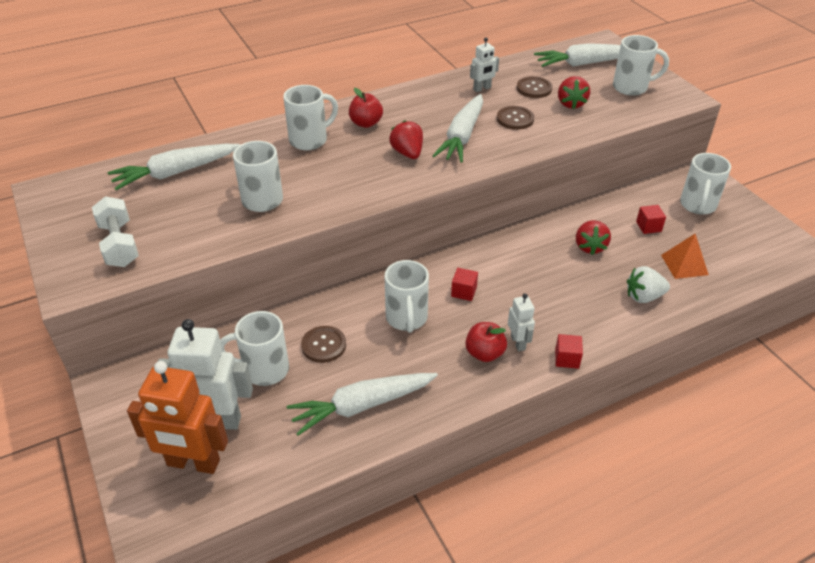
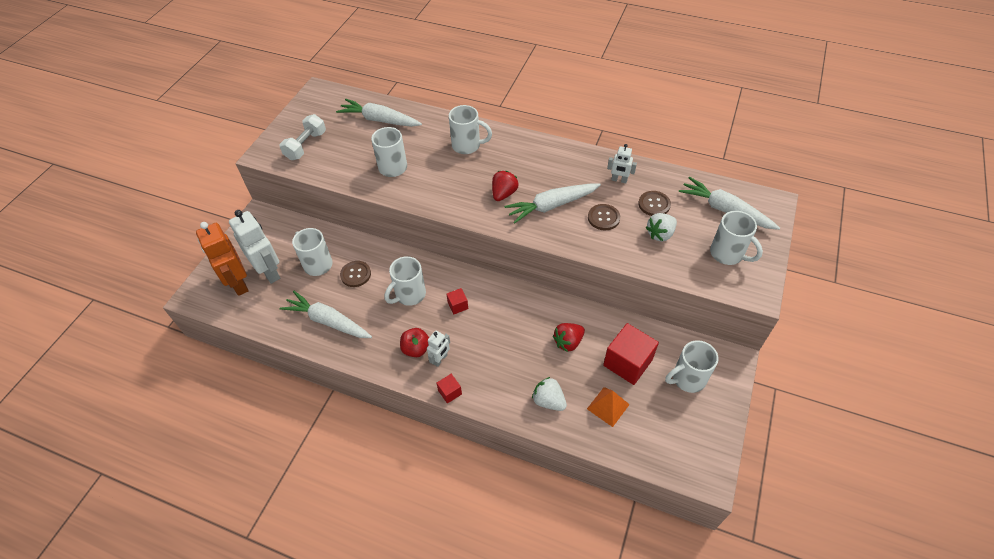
camera: 50 degrees right, 10 degrees up
(366, 123) = (512, 156): red apple -> none
(571, 104) = (660, 234): red strawberry -> white strawberry
(648, 226) = (627, 362): red cube -> red cube, size x2.09

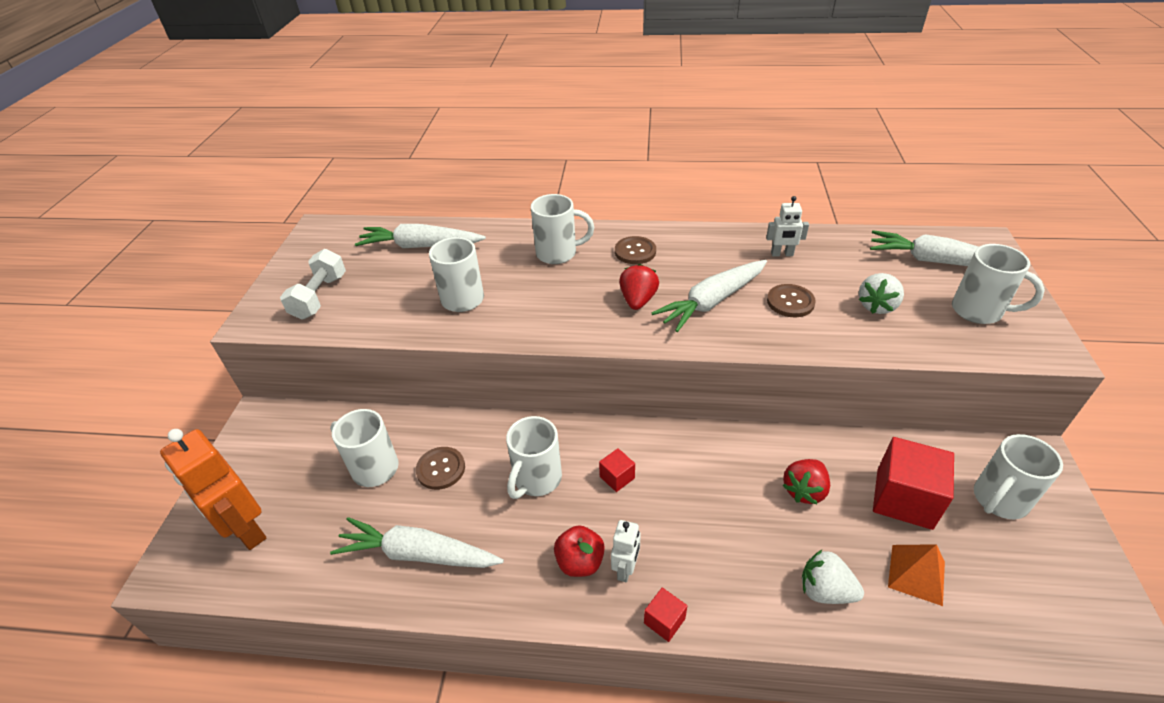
camera: 15 degrees left, 10 degrees down
(269, 272) = (296, 498): white robot -> none
(654, 204) = (844, 273): brown button -> brown button (635, 251)

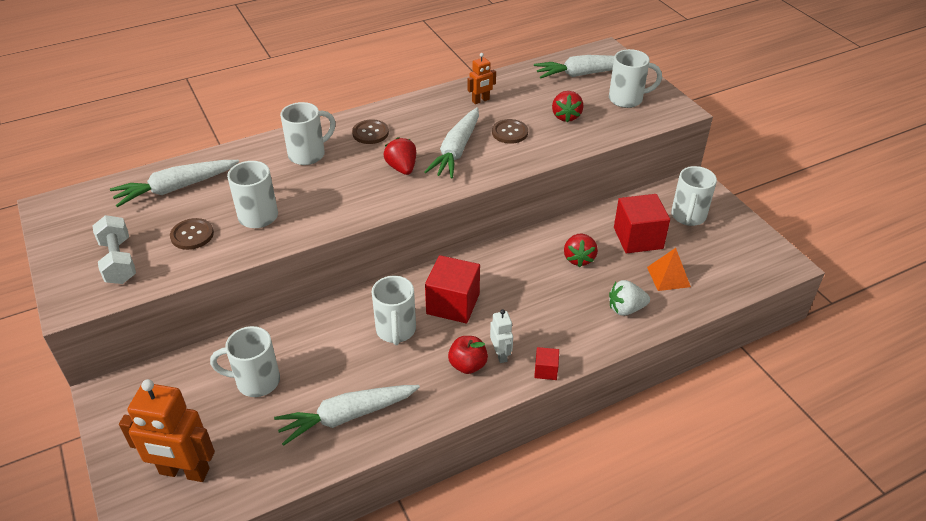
camera: 35 degrees left, 0 degrees up
(441, 469) = (314, 357): brown button -> brown button (192, 235)
(617, 477) = (453, 304): red cube -> red cube, size x2.09
(782, 254) = (481, 100): white robot -> orange robot
(877, 306) = (566, 116): white strawberry -> red strawberry

